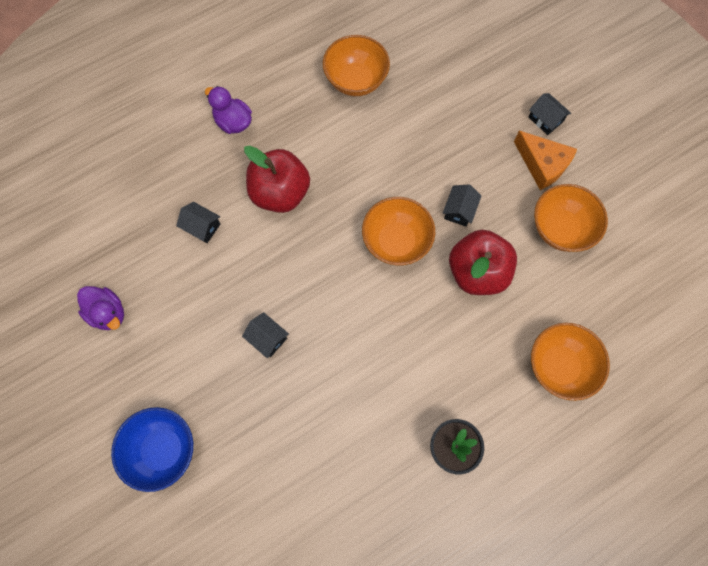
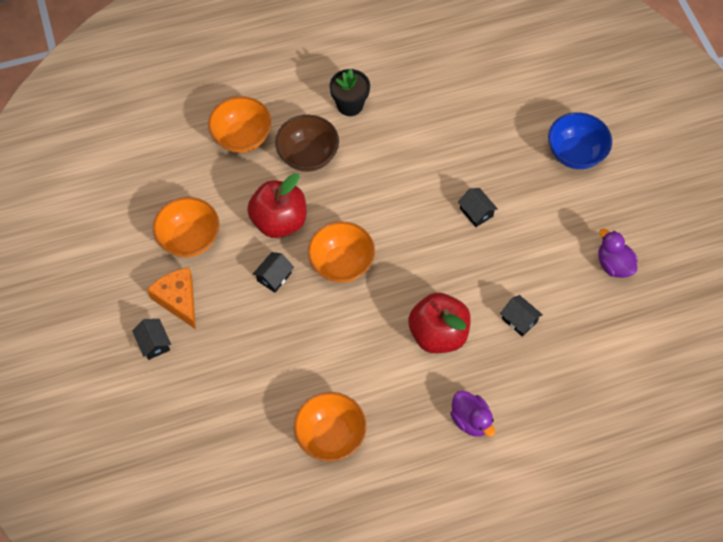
camera: 165 degrees left, 10 degrees down
(475, 361) = (308, 156): none -> brown bowl

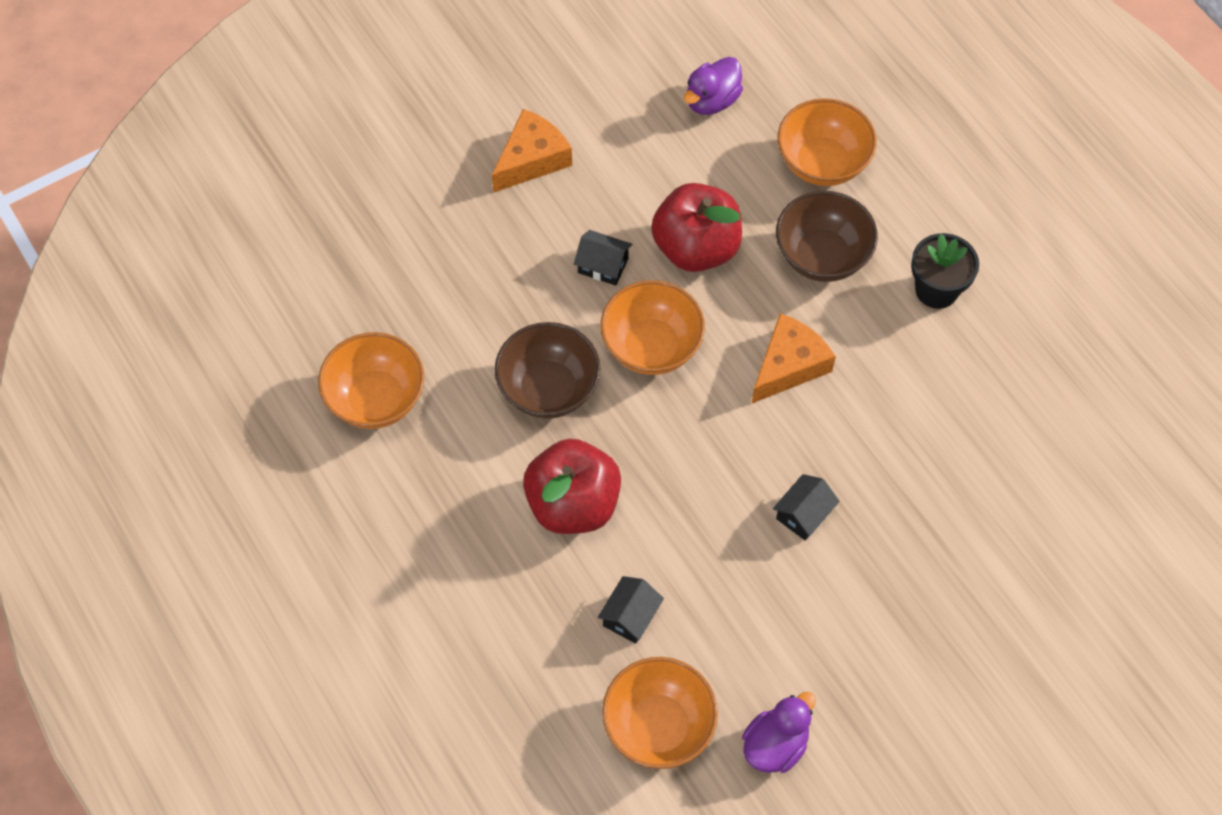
camera: 75 degrees right, 0 degrees up
(154, 343) = (458, 150): black house -> none
(189, 239) = (630, 146): orange bowl -> orange bowl (658, 726)
(354, 329) = (548, 389): none -> brown bowl
(377, 193) = (789, 366): none -> orange cheese
(471, 420) = (444, 579): purple duck -> purple duck (712, 100)
(575, 153) = (972, 646): blue bowl -> none

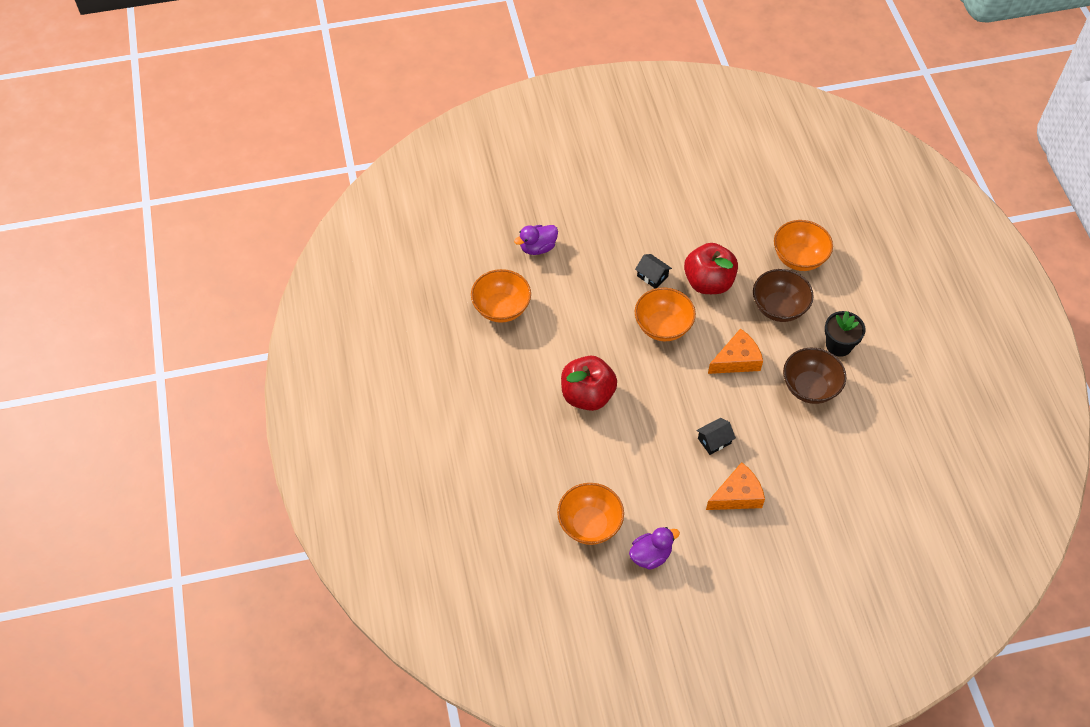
camera: 20 degrees right, 5 degrees down
(532, 159) = (634, 209): orange cheese -> orange cheese (737, 495)
(548, 389) = (597, 331): brown bowl -> brown bowl (810, 387)
(630, 616) = (596, 463): black house -> none
(712, 100) = (748, 207): purple duck -> purple duck (538, 247)

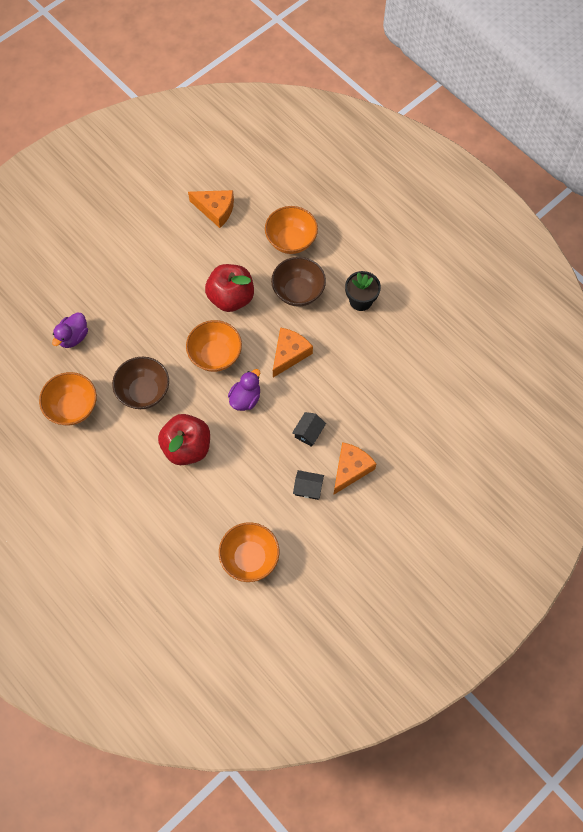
camera: 30 degrees left, 10 degrees up
(650, 555) = (311, 557): purple duck -> purple duck (245, 398)
(652, 276) = (183, 315): black house -> black house (308, 488)
(739, 197) = (215, 210): none -> orange cheese
(810, 387) = (358, 348): brown bowl -> brown bowl (144, 391)

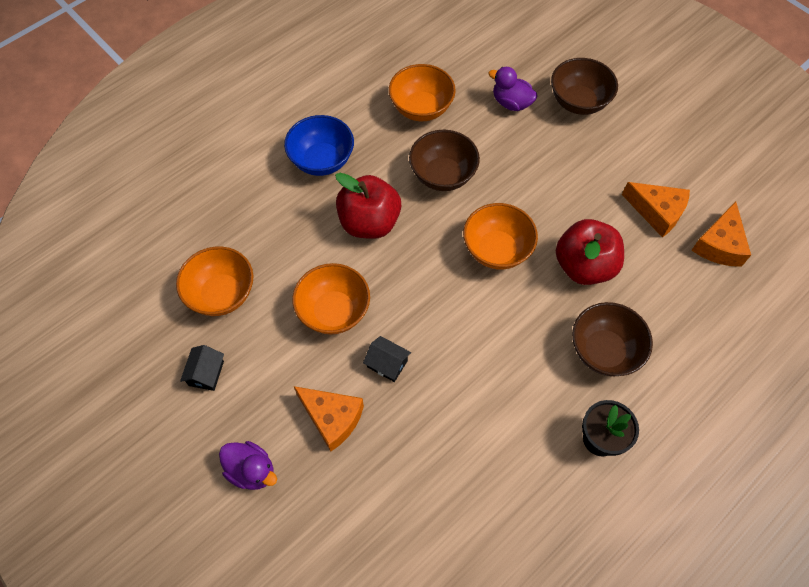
camera: 90 degrees right, 5 degrees down
(77, 287) = (578, 102): none -> brown bowl
(122, 487) = (322, 160): none -> blue bowl
(245, 398) = (436, 286): purple duck -> purple duck (251, 470)
(289, 354) = (504, 339): orange cheese -> orange cheese (657, 212)
(291, 240) = (687, 341): orange bowl -> orange bowl (334, 311)
(308, 488) = (308, 362): black house -> black house (206, 373)

